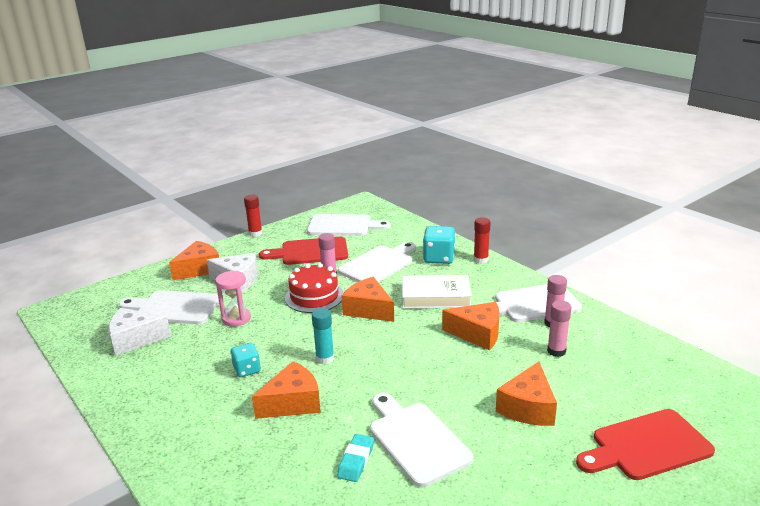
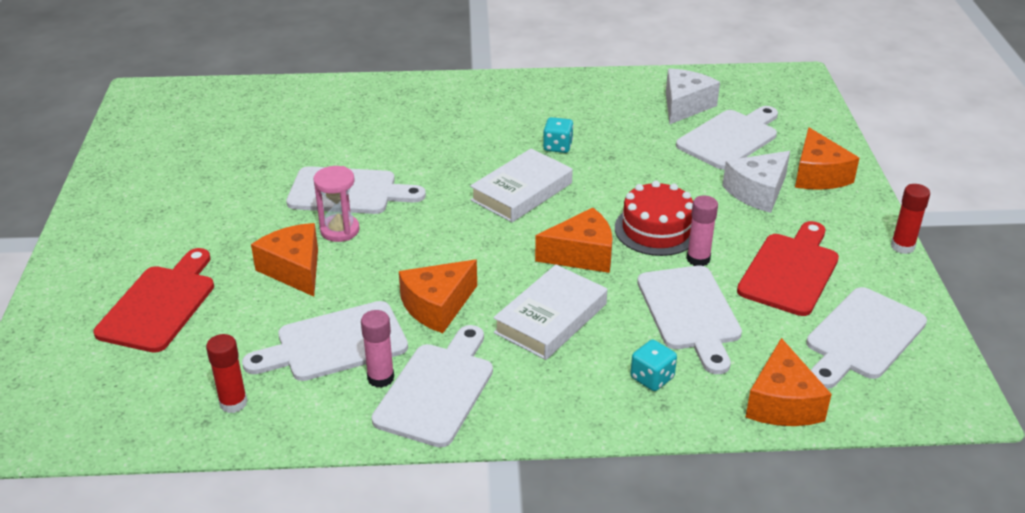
camera: 125 degrees right, 10 degrees up
(236, 319) = (662, 166): pink hourglass -> pink hourglass (340, 230)
(293, 403) = (477, 153): orange cheese -> orange cheese (782, 403)
(325, 358) = (521, 192): turquoise glue stick -> white book
(356, 461) = (368, 156): turquoise eraser -> none
(439, 258) = (652, 378): turquoise dice -> turquoise dice, size x0.64
(481, 260) = (602, 417): red glue stick -> red glue stick (233, 403)
(556, 351) = (335, 343): pink glue stick -> white cutting board

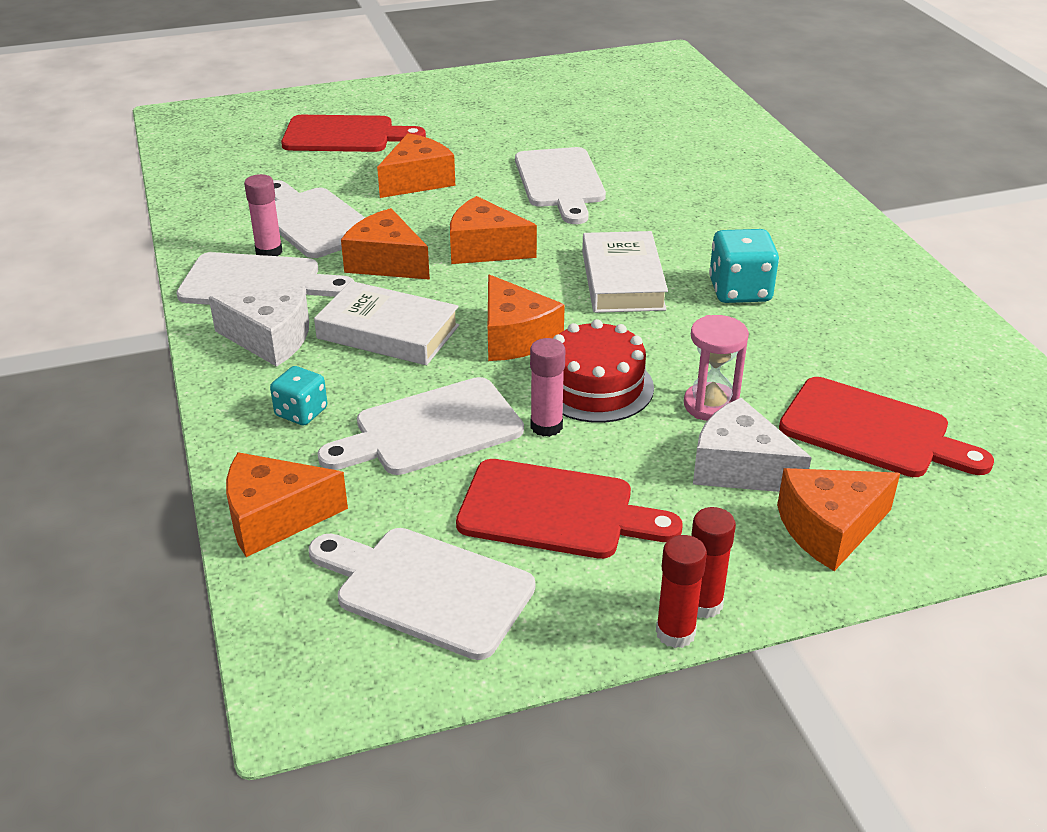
camera: 75 degrees right, 0 degrees up
(233, 403) = (224, 192): red glue stick -> red glue stick (703, 604)
(340, 230) = (491, 190): pink hourglass -> pink hourglass (710, 405)
(441, 249) = (484, 249): none -> orange cheese
(521, 192) = (622, 280): white book -> white book turned 60 degrees clockwise
(557, 146) = (740, 291): turquoise dice -> turquoise dice, size x1.57
(685, 106) = (931, 381): white cheese -> white cheese (270, 339)
(730, 138) = (872, 431): white cutting board -> red cutting board

